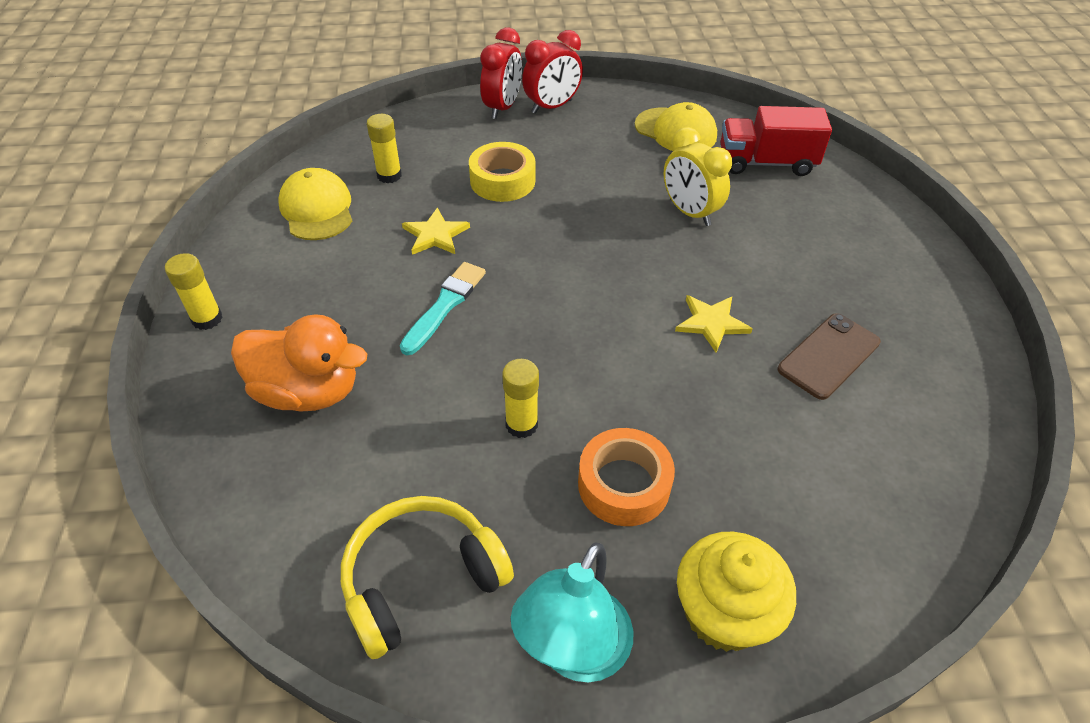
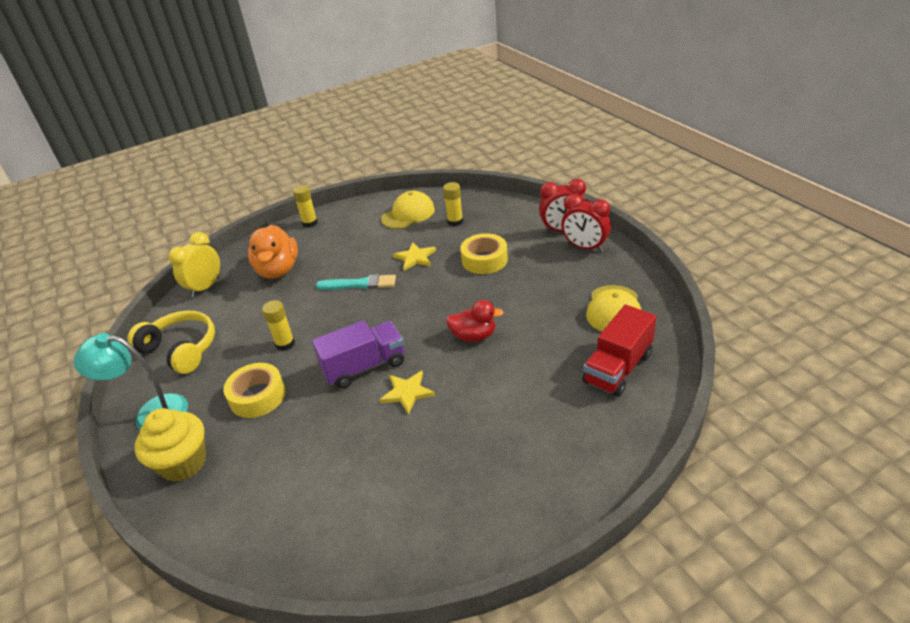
camera: 70 degrees right, 10 degrees down
(624, 484) = (257, 396): orange tape -> yellow tape
(636, 349) = (364, 367): none -> purple truck
(645, 237) = (474, 336): none -> red duck
(689, 212) = (518, 347): yellow clock -> yellow clock (205, 287)
(766, 163) = (618, 368): red truck -> red truck turned 120 degrees counterclockwise
(829, 356) = (408, 461): brown phone -> none

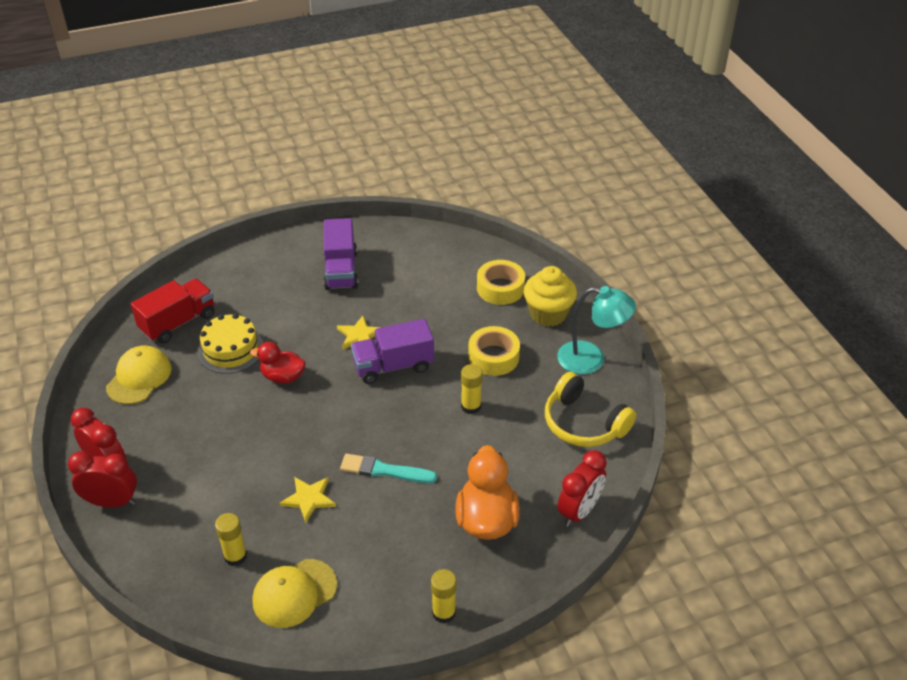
camera: 175 degrees left, 5 degrees up
(205, 287) = (579, 511): yellow clock -> red clock
(455, 478) = (341, 270): none -> purple truck
(484, 260) = (229, 474): yellow tape -> yellow tape (500, 288)
(541, 351) = (230, 349): none -> yellow cake

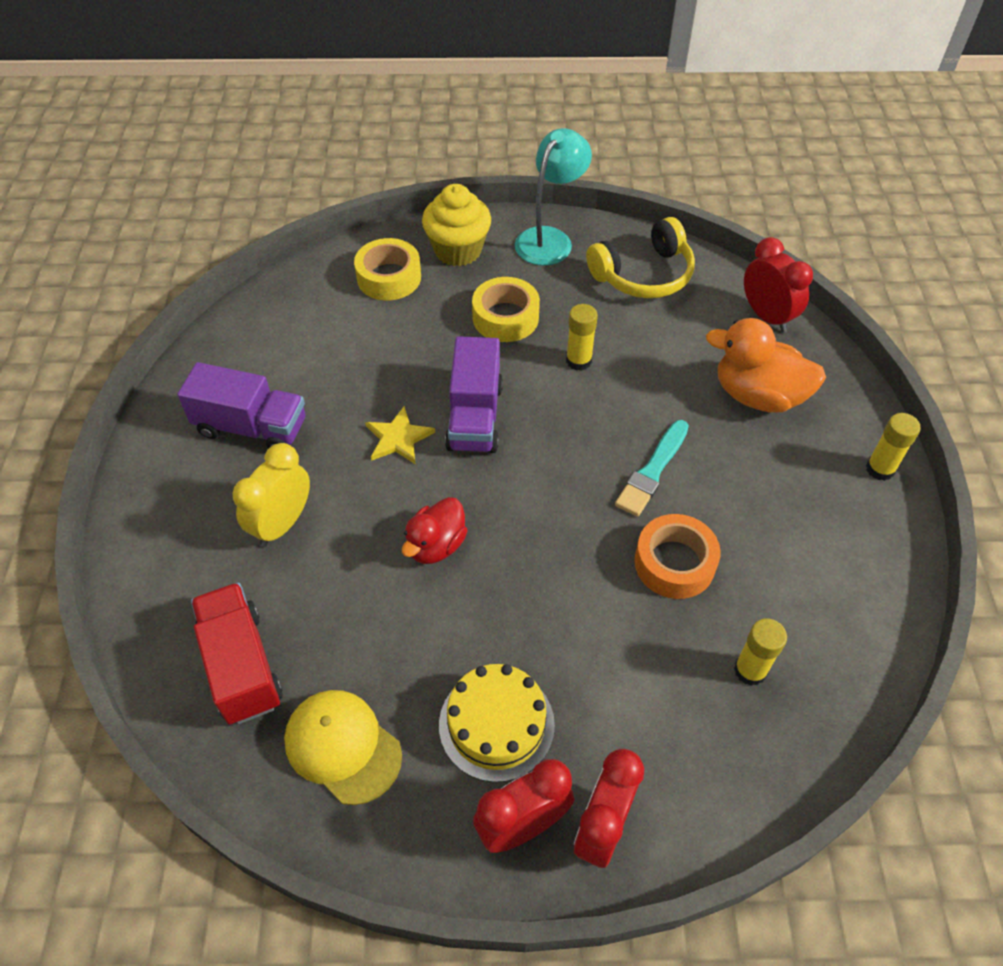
camera: 70 degrees left, 10 degrees up
(230, 349) = (345, 601): yellow cake -> yellow cake (496, 724)
(275, 307) = (282, 524): none -> yellow clock
(294, 593) = (825, 613): yellow cap -> none
(309, 499) = (674, 563): yellow star -> orange tape

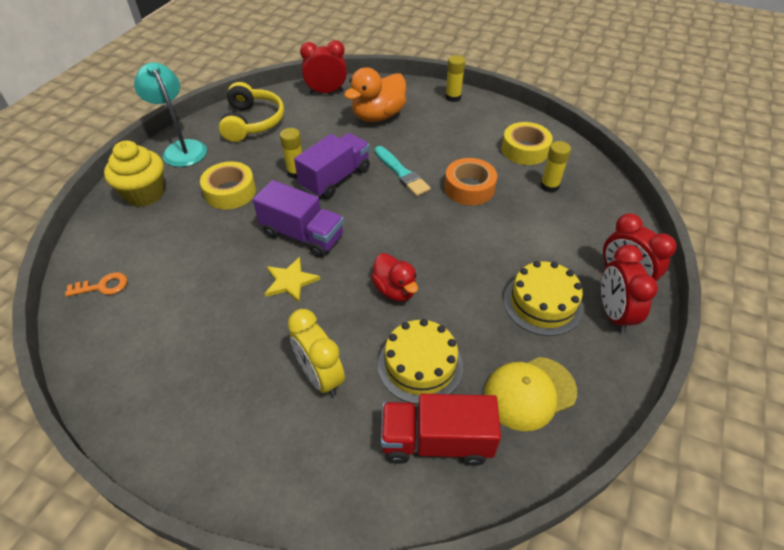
camera: 65 degrees left, 5 degrees down
(251, 427) = (209, 371): purple truck -> purple truck (335, 178)
(316, 292) = (102, 286): none -> orange key
(335, 613) = (420, 365): none -> yellow cake
(389, 277) = (132, 238): yellow tape -> yellow tape (525, 150)

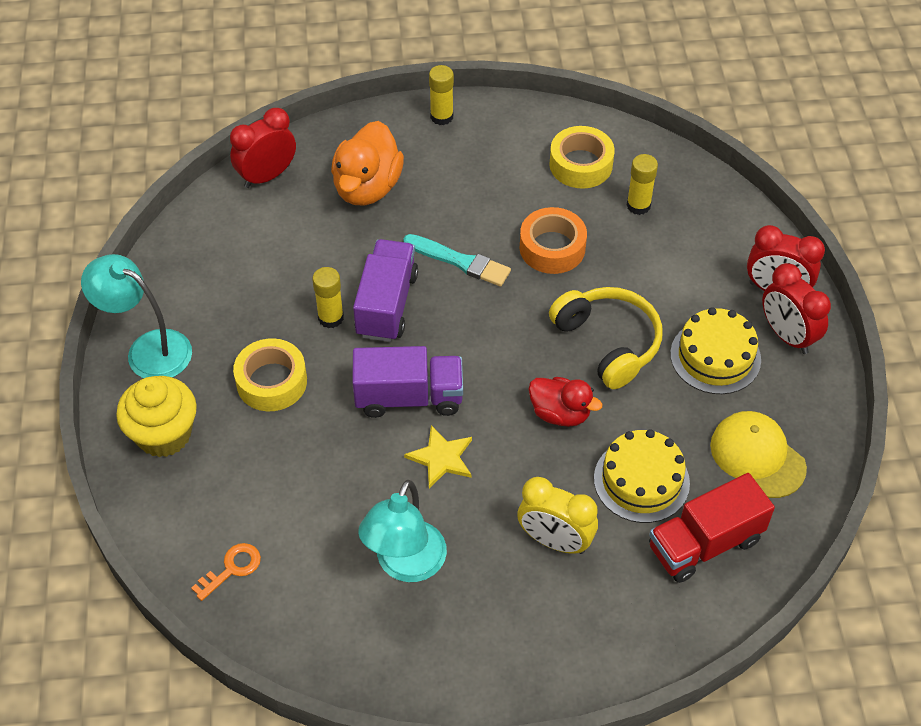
camera: 30 degrees left, 5 degrees up
(205, 339) = (405, 565): none -> turquoise lamp
(252, 122) = (207, 268): yellow headphones -> yellow headphones (608, 342)
(529, 393) = (757, 456): yellow cap -> yellow cap turned 105 degrees clockwise

